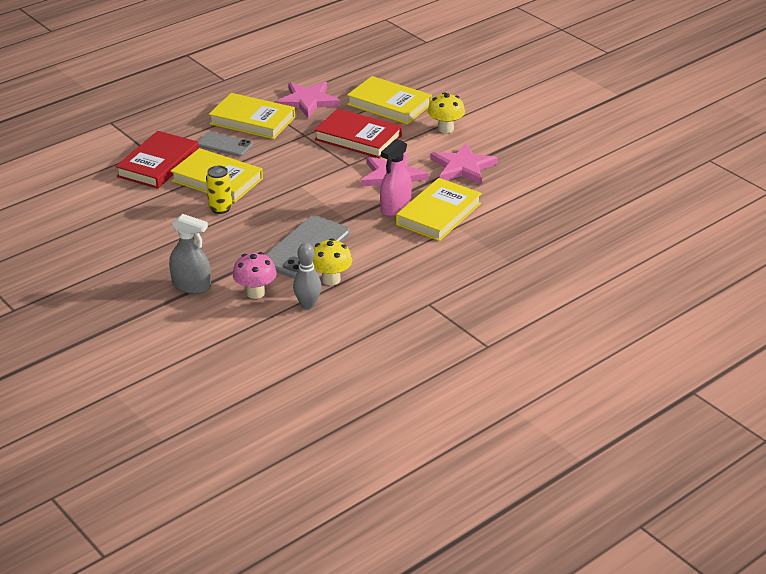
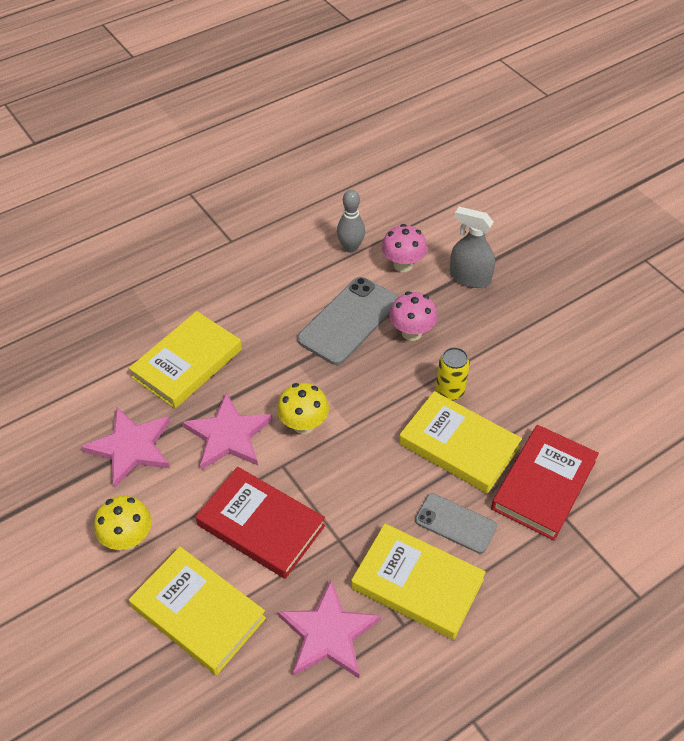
camera: 175 degrees left, 15 degrees up
(249, 243) = (411, 332): none -> pink mushroom
(331, 279) = (324, 276): yellow mushroom -> yellow mushroom (303, 424)
(395, 207) = (236, 378): pink spray bottle -> none

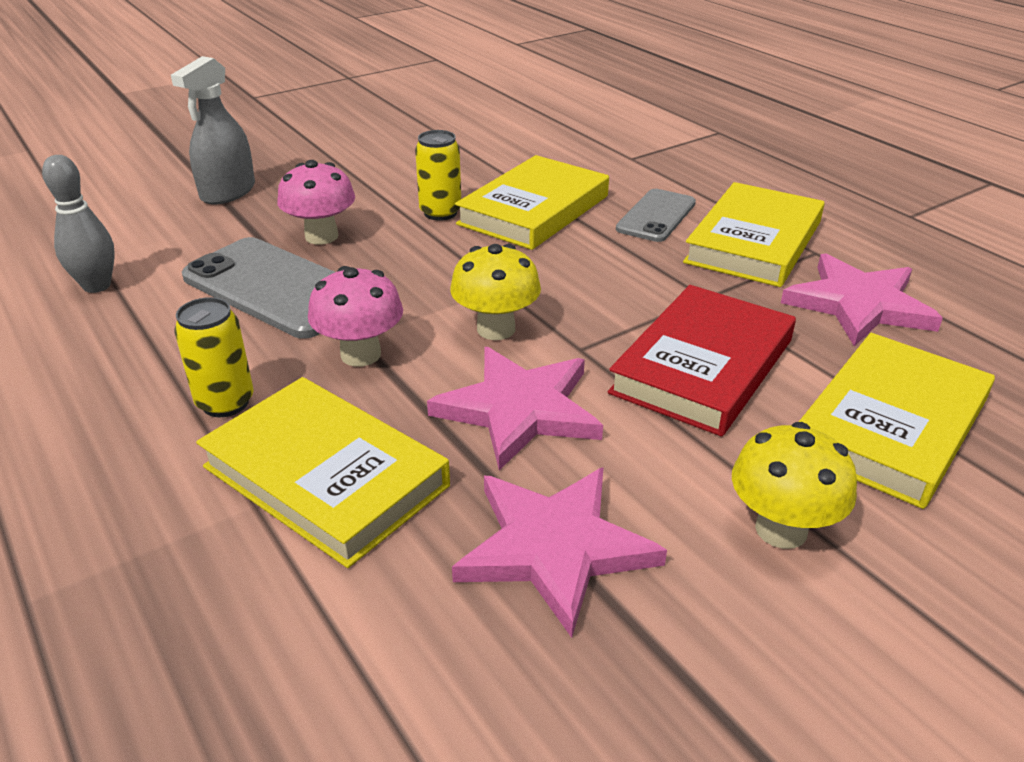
camera: 90 degrees left, 15 degrees down
(243, 319) = (225, 403): none -> yellow can
(403, 265) = (170, 240): pink mushroom -> pink mushroom (361, 354)
(543, 485) = (589, 165): red book -> none

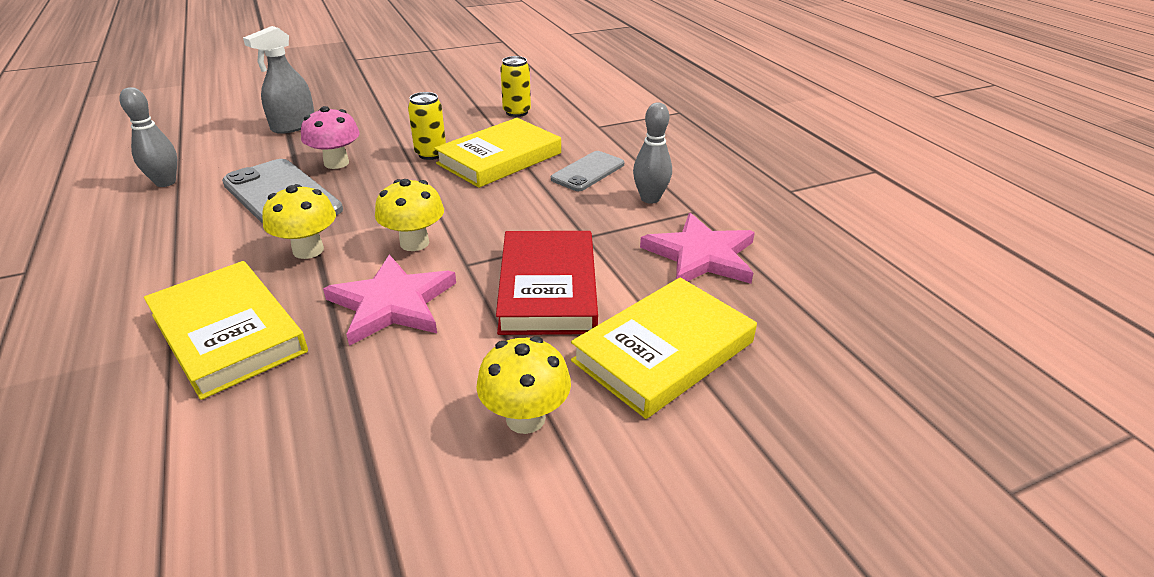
camera: 10 degrees right, 0 degrees up
(225, 403) = (196, 273): yellow can -> yellow can (516, 112)
(361, 354) = (308, 250): pink mushroom -> yellow mushroom
(554, 547) = (351, 406): pink star -> none
(702, 366) = (547, 288): red book -> red book turned 45 degrees counterclockwise
(753, 242) = (650, 198): yellow book -> grey bowling pin

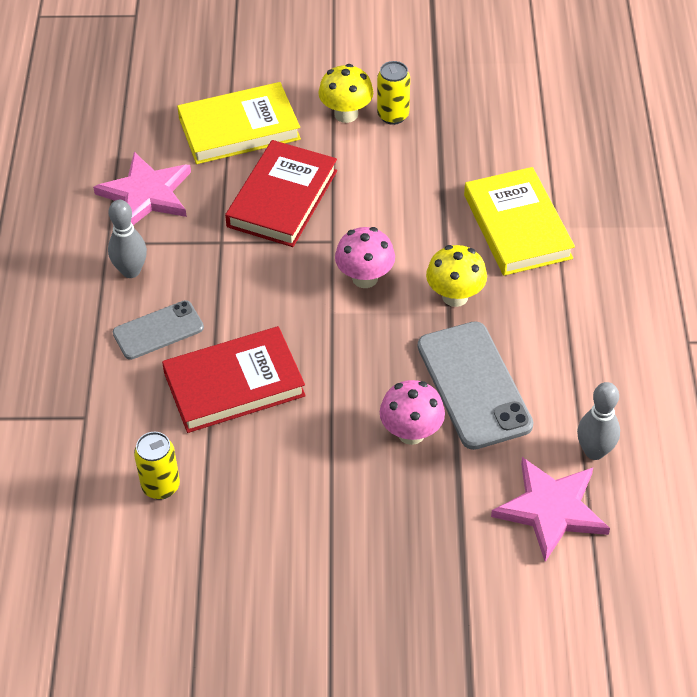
camera: 155 degrees left, 15 degrees up
(293, 125) = (452, 545): grey spray bottle -> none
(392, 303) = (399, 218): pink star -> pink star (551, 509)
(414, 243) = (365, 278): yellow mushroom -> pink mushroom
(431, 154) = (304, 418): yellow can -> yellow can (393, 115)
(499, 158) = (234, 384): yellow book -> red book

